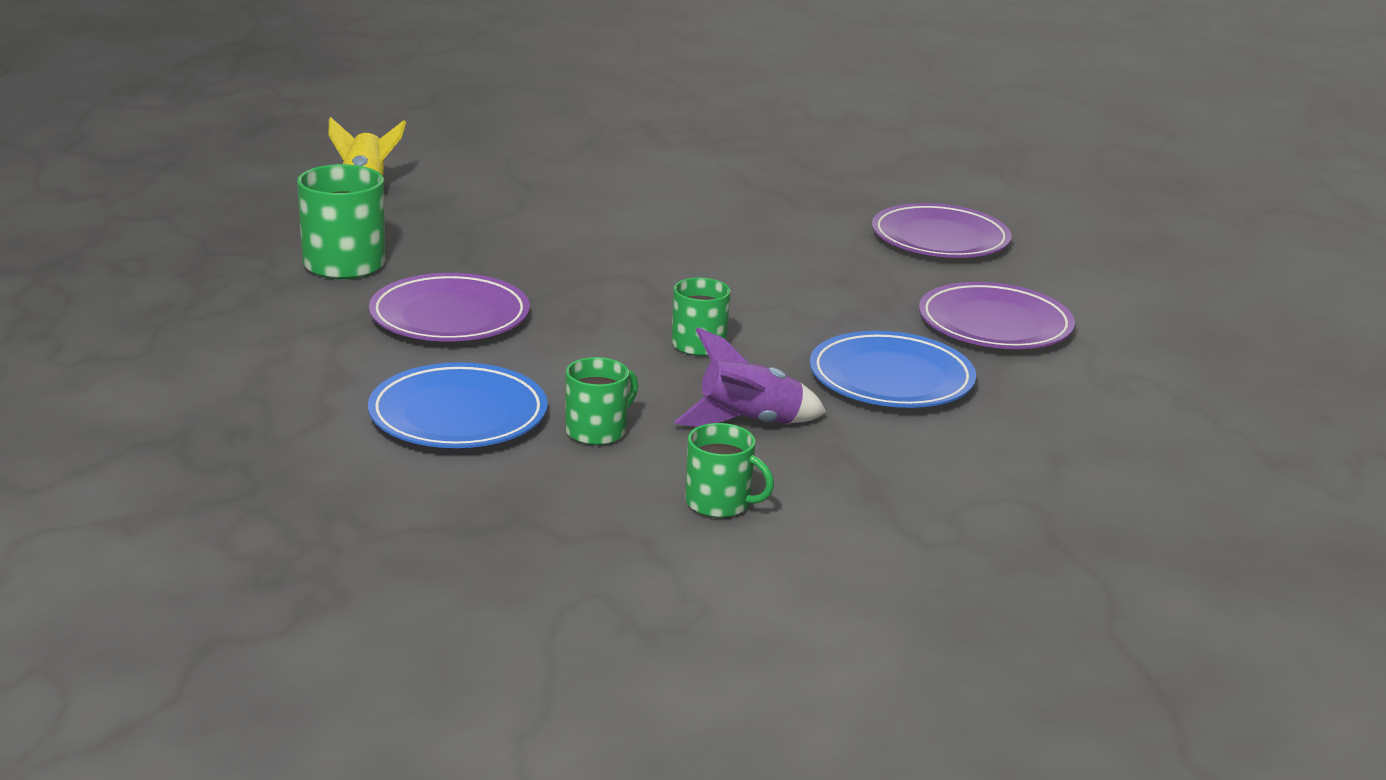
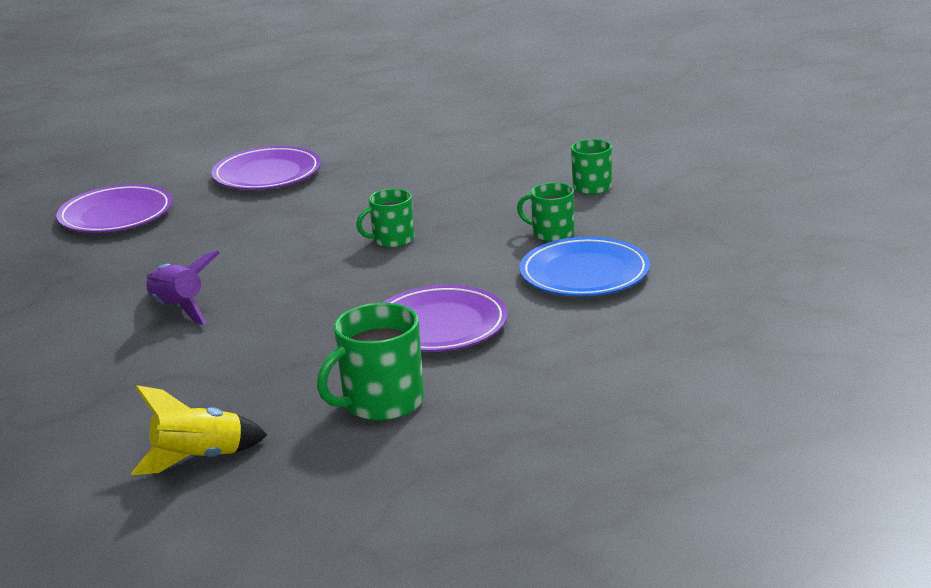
camera: 110 degrees left, 0 degrees up
(749, 423) = (490, 201): purple rocket -> purple rocket (178, 309)
(891, 378) = (383, 183): blue plate -> none

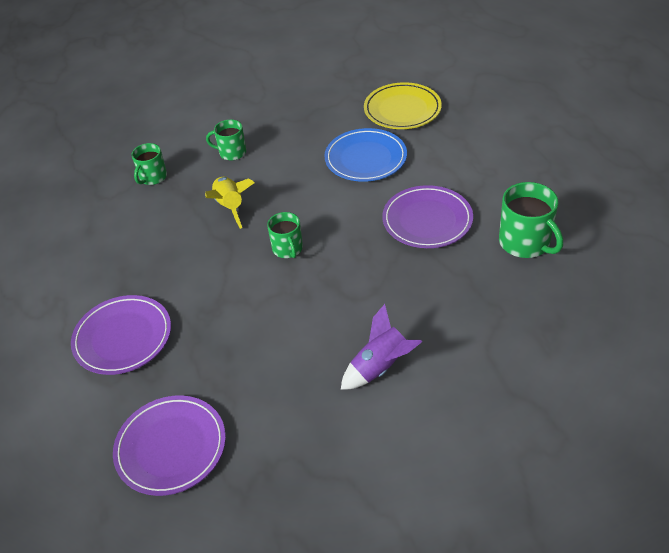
camera: 85 degrees left, 20 degrees up
(199, 459) = (599, 325): yellow rocket -> yellow rocket (230, 207)
(552, 233) = (301, 171): green mug -> green mug (153, 177)
(721, 294) = (402, 110): none -> yellow plate

